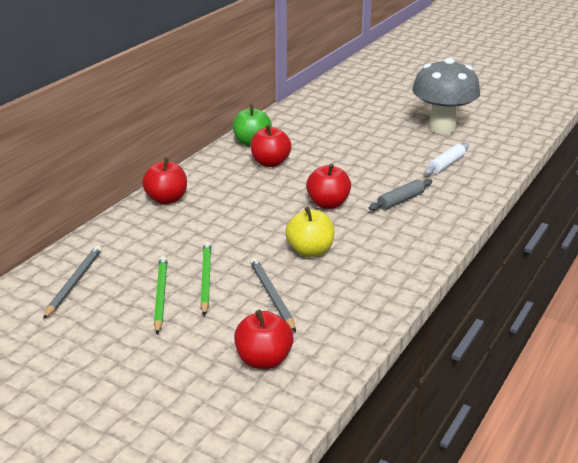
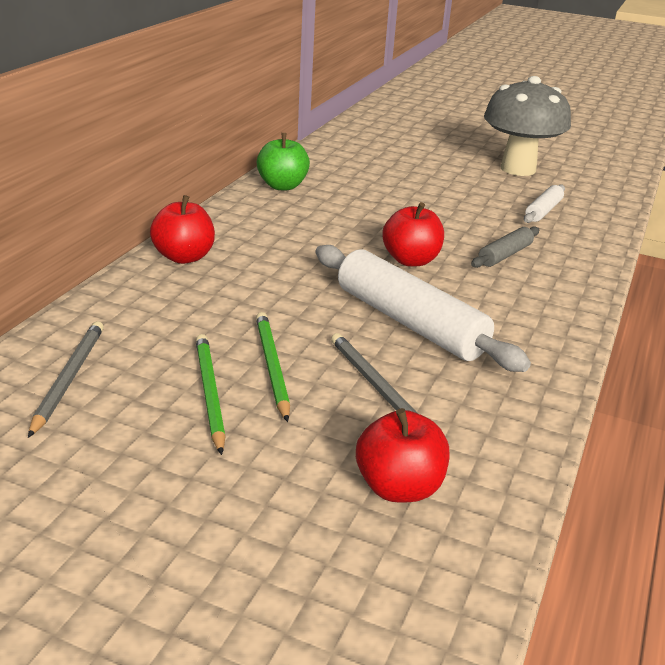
camera: 10 degrees left, 0 degrees up
(270, 163) = (315, 210): red apple -> none
(310, 251) = (409, 322): yellow apple -> white rolling pin

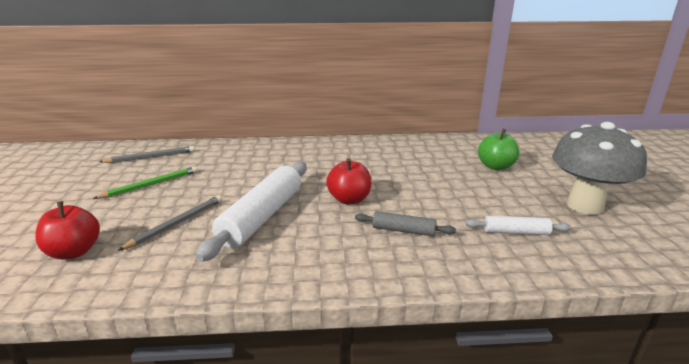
camera: 65 degrees right, 5 degrees down
(184, 257) = (281, 147): red apple -> none
(272, 367) = (184, 192): green pencil -> none
(282, 186) = (400, 144): green apple -> green apple (495, 166)

